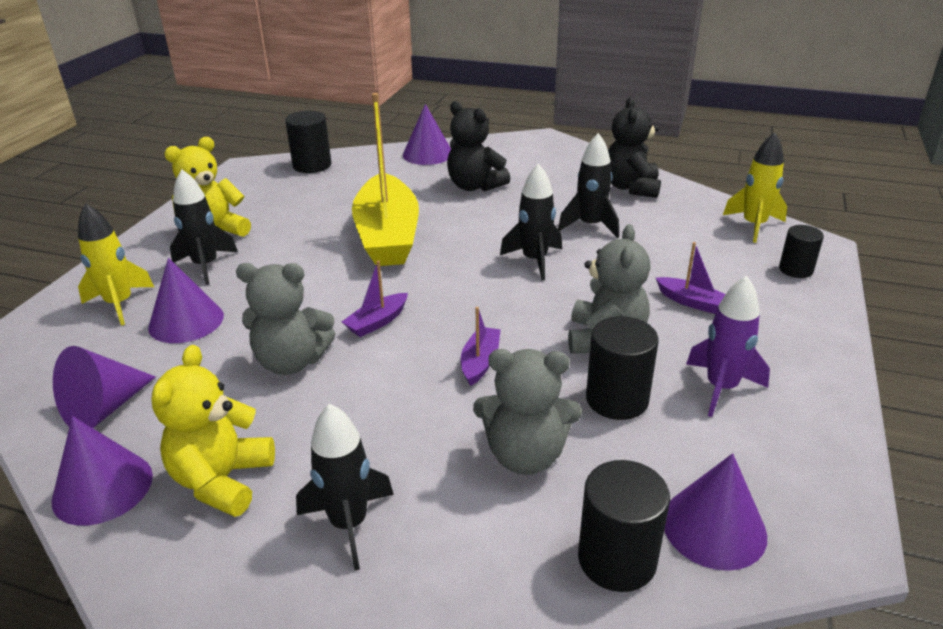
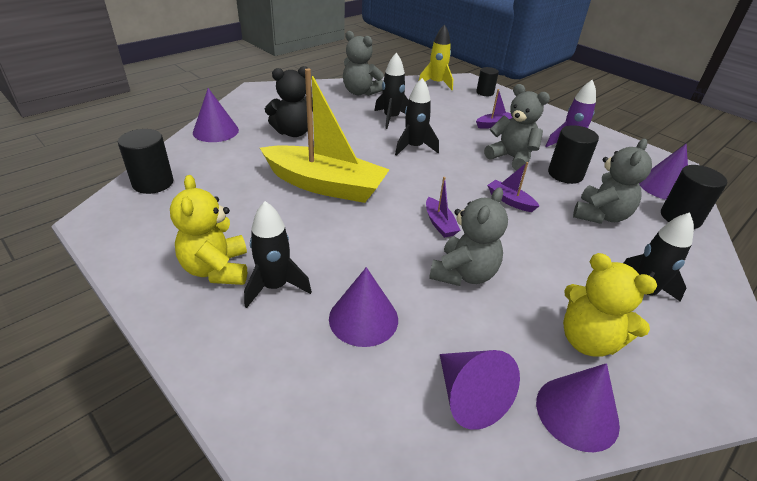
camera: 65 degrees left, 5 degrees up
(120, 304) = (294, 360): yellow rocket -> none
(631, 187) = (360, 92): black teddy bear -> grey teddy bear

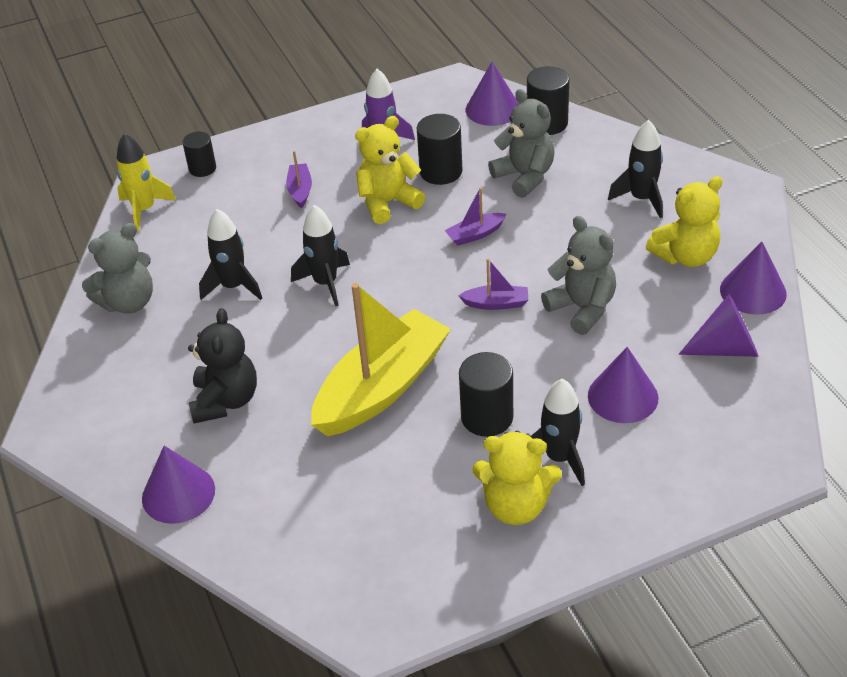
camera: 65 degrees left, 5 degrees up
(153, 183) = (305, 570): black cylinder -> black cylinder (487, 417)
(511, 158) = (388, 202): grey teddy bear -> yellow teddy bear

